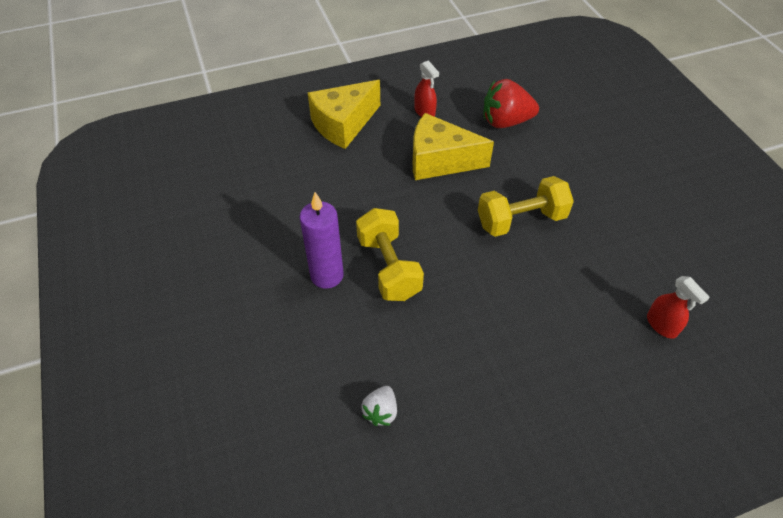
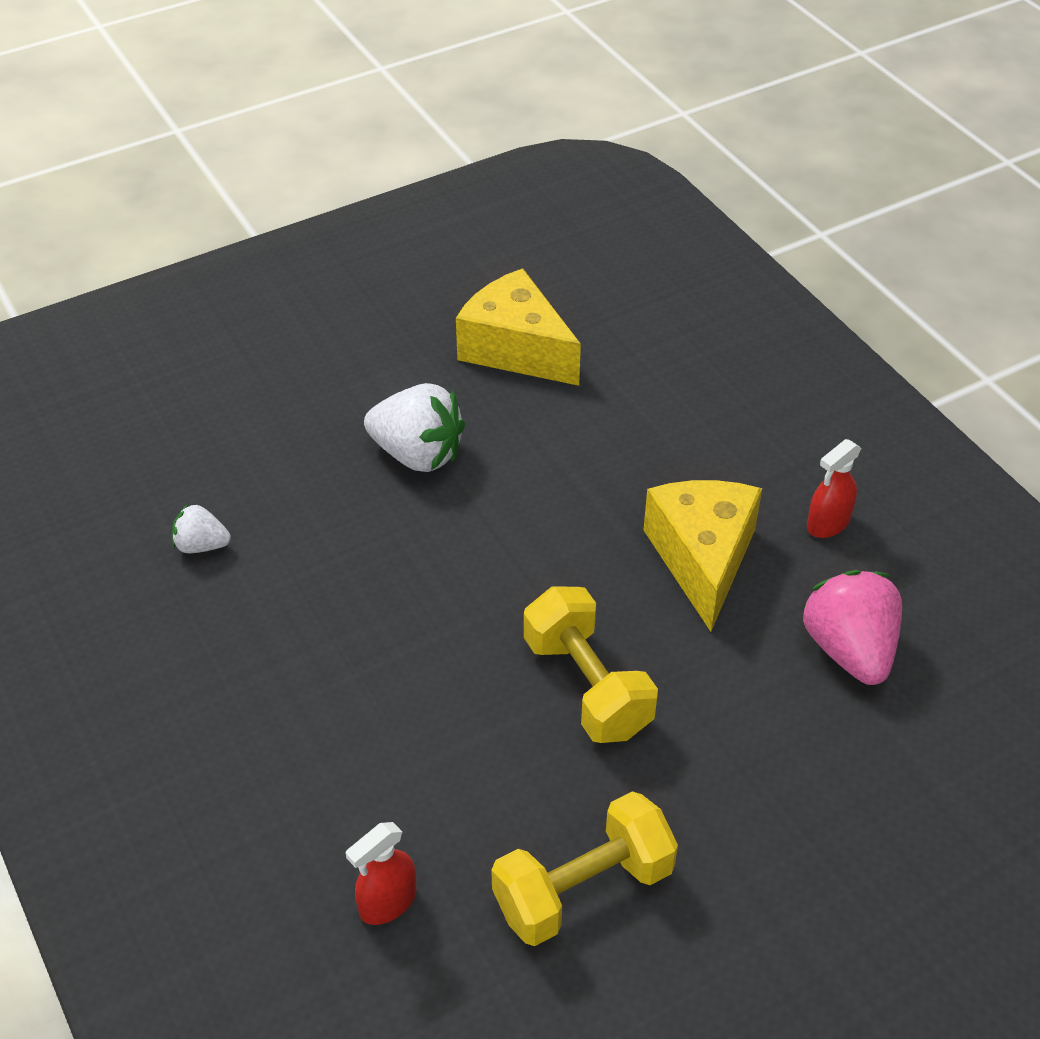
camera: 80 degrees right, 5 degrees down
(327, 275) = (417, 454): purple candle -> white strawberry
(343, 124) = (750, 420): yellow cheese -> yellow cheese (516, 349)
(389, 267) = (445, 521): yellow dumbbell -> yellow dumbbell (583, 889)
(505, 122) = (849, 650): red strawberry -> pink strawberry

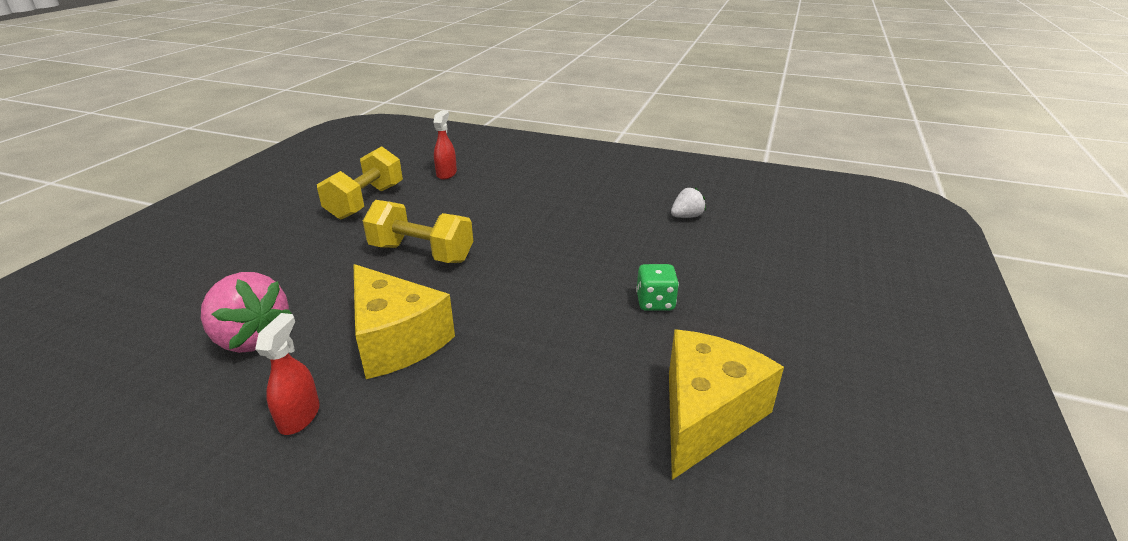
camera: 140 degrees right, 15 degrees down
(417, 454) = (655, 302): white strawberry -> green dice
(516, 349) = (706, 415): yellow cheese -> yellow cheese turned 60 degrees counterclockwise

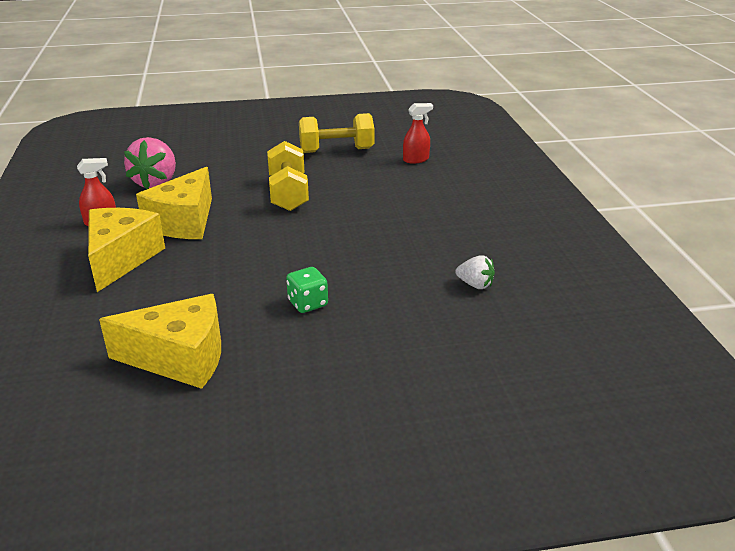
camera: 60 degrees right, 0 degrees up
(431, 417) = (121, 259): none -> yellow cheese

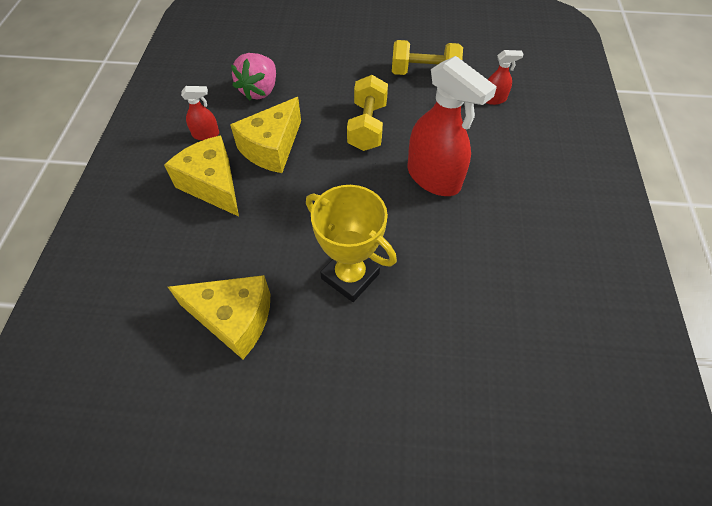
camera: 15 degrees right, 25 degrees up
(121, 259) = (212, 185): yellow cheese -> yellow cheese turned 60 degrees counterclockwise
(308, 303) = (350, 276): green dice -> yellow trophy
(374, 220) = (434, 178): none -> red spray bottle
(475, 285) = (502, 285): white strawberry -> none

